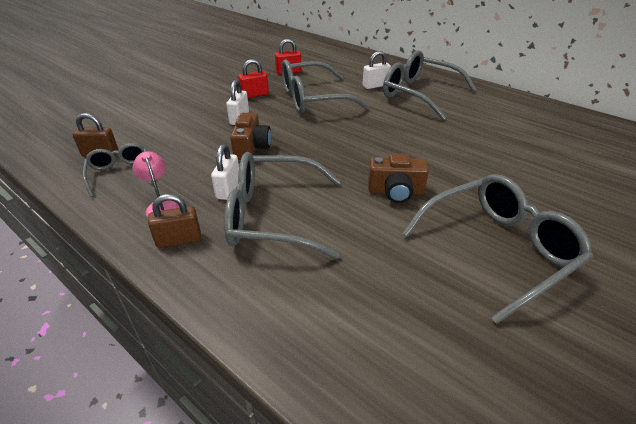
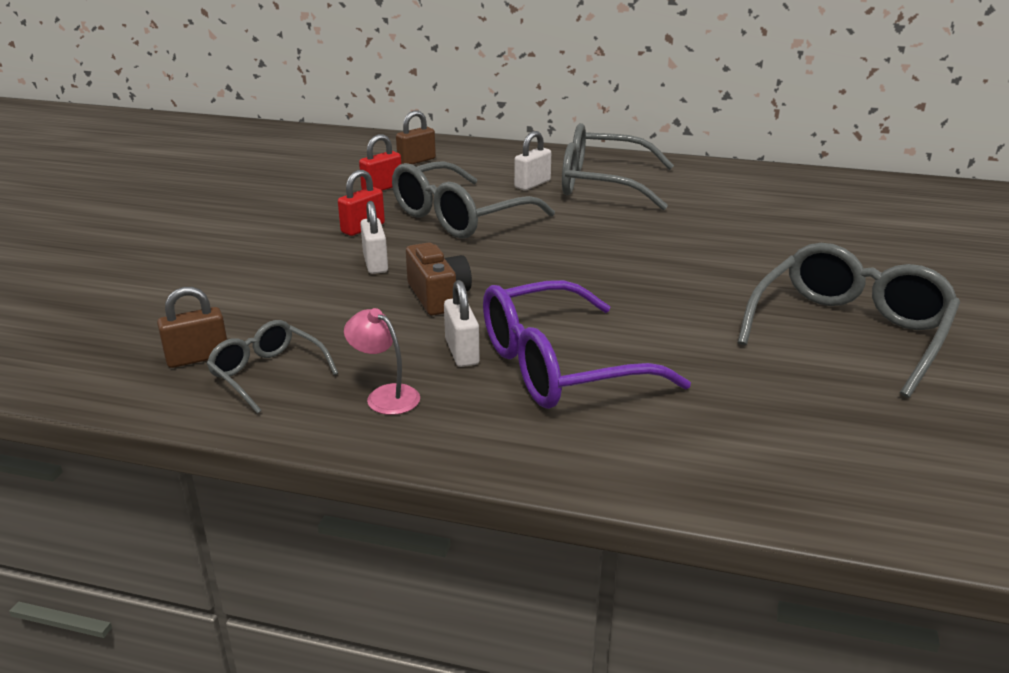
camera: 25 degrees left, 10 degrees down
(179, 240) = (460, 426): brown padlock -> brown padlock (416, 161)
(274, 216) = (560, 366): grey glasses -> purple glasses
(395, 191) = (684, 302): brown camera -> none

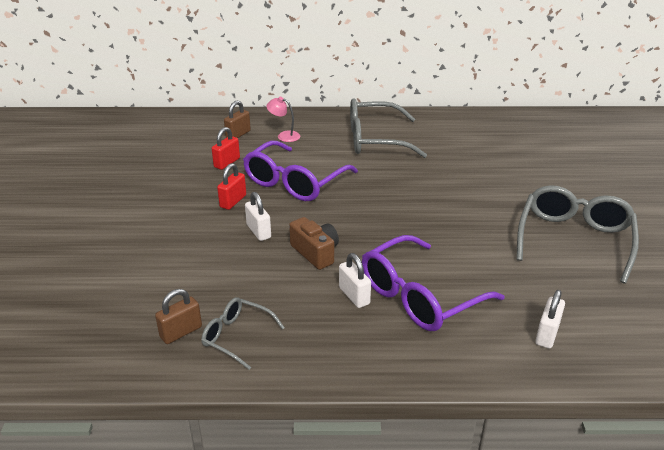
camera: 15 degrees left, 5 degrees up
(385, 395) = (323, 339): pink lamp -> pink lamp (284, 135)
(460, 217) = (295, 182): grey glasses -> purple glasses
(532, 184) = (329, 146): white padlock -> white padlock (547, 334)

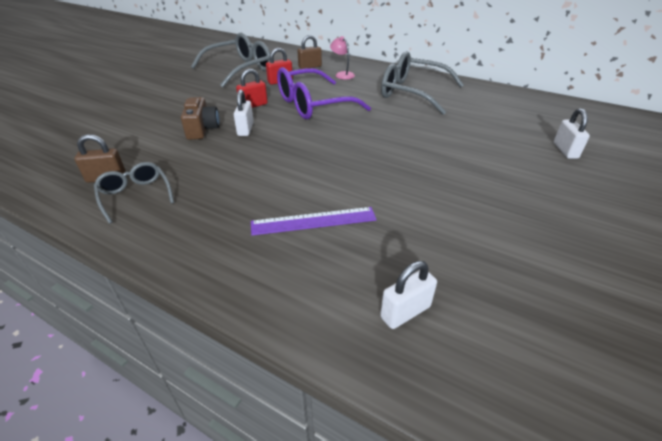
camera: 30 degrees right, 5 degrees up
(315, 253) = (268, 157): brown camera -> brown camera (202, 129)
(354, 296) = (258, 199): white padlock -> white padlock (565, 150)
(420, 296) = (313, 221): purple glasses -> purple ruler
(574, 240) = (535, 227): grey glasses -> grey glasses (239, 69)

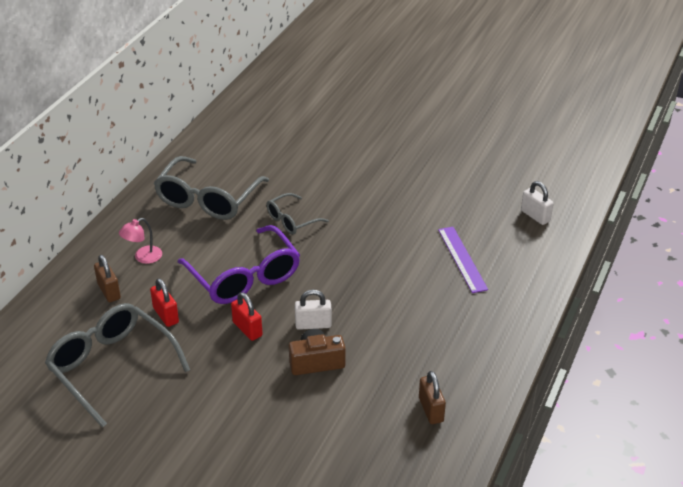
camera: 95 degrees left, 0 degrees up
(135, 196) = (455, 376): grey glasses -> grey glasses (292, 220)
(565, 150) = (333, 123): white padlock -> none

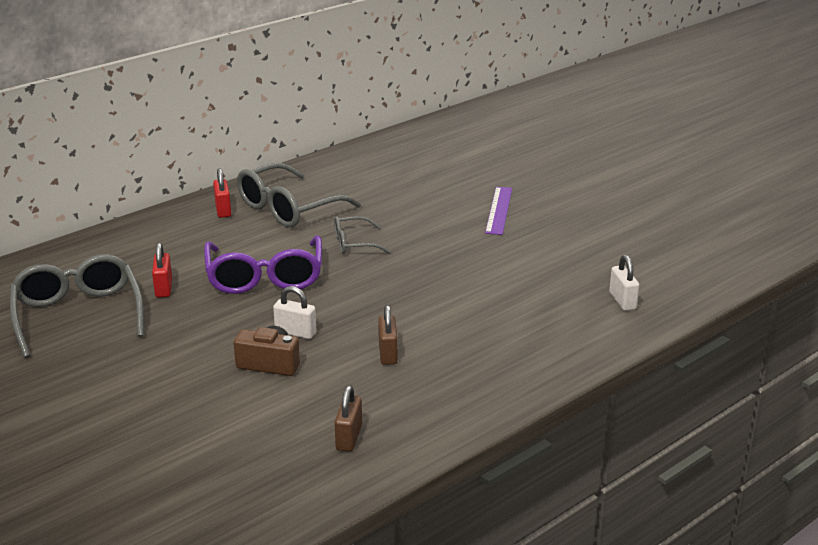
camera: 25 degrees right, 10 degrees down
(109, 291) = (131, 257): brown padlock -> brown padlock (388, 354)
(143, 257) = (186, 239): pink lamp -> none
(247, 329) = (228, 319): red padlock -> red padlock (223, 210)
(462, 259) = (504, 318): purple ruler -> purple ruler (499, 210)

